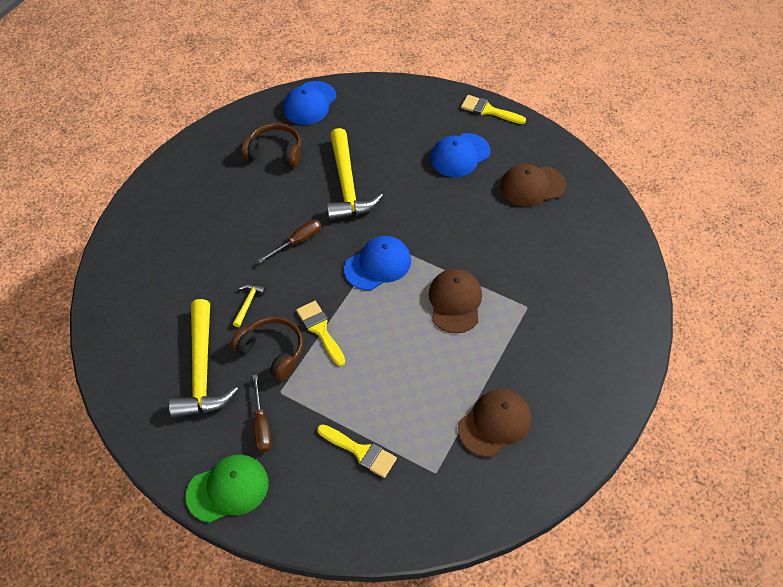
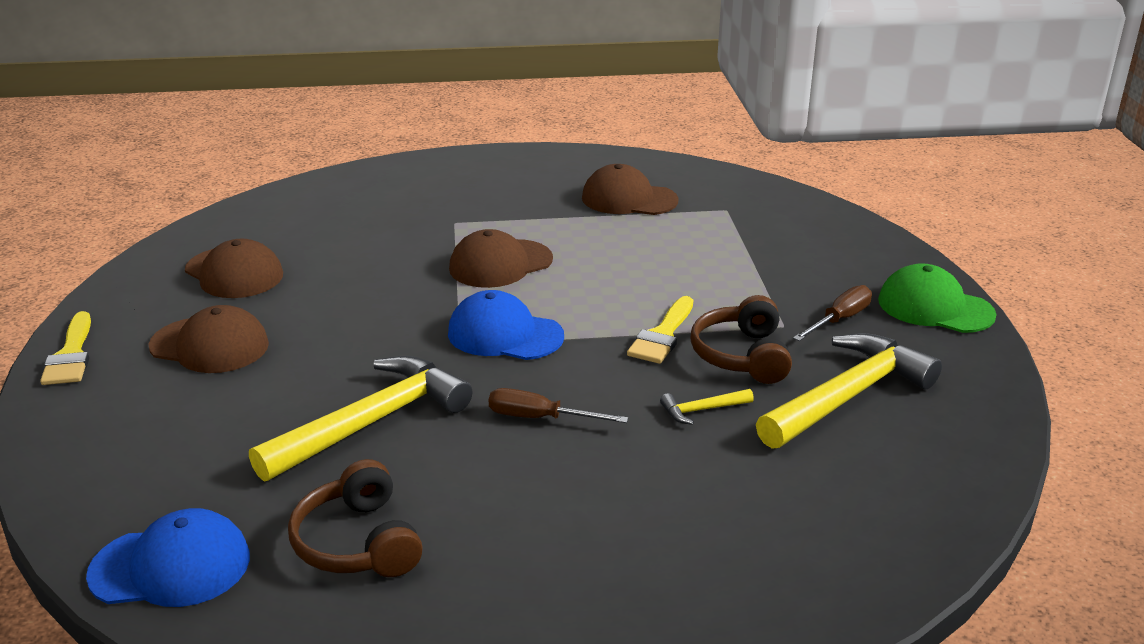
camera: 125 degrees left, 25 degrees down
(361, 452) = (769, 252): yellow brush -> none
(460, 155) = (210, 345): blue cap -> brown cap

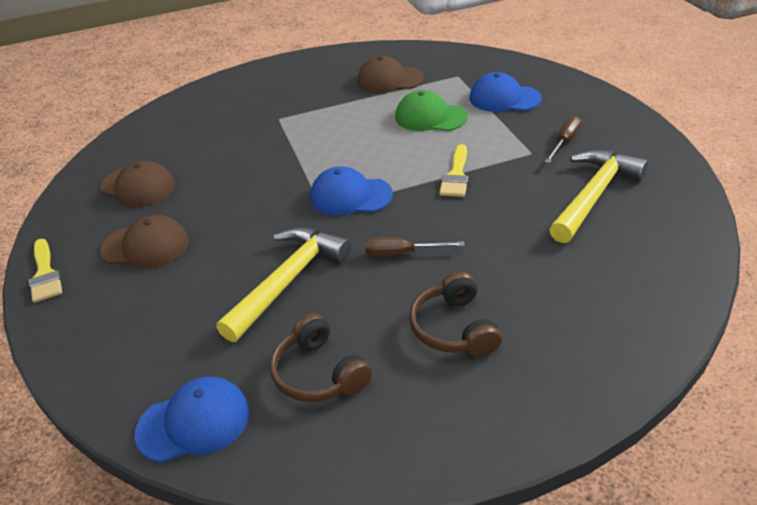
camera: 10 degrees left, 10 degrees up
(500, 264) = (324, 144): brown cap -> none
(702, 410) = (505, 225): yellow hammer -> none
(742, 356) = (514, 180): brown headphones -> brown headphones (454, 328)
(779, 249) = (504, 98): none -> blue cap
(935, 307) = (620, 121): green cap -> green cap (430, 117)

